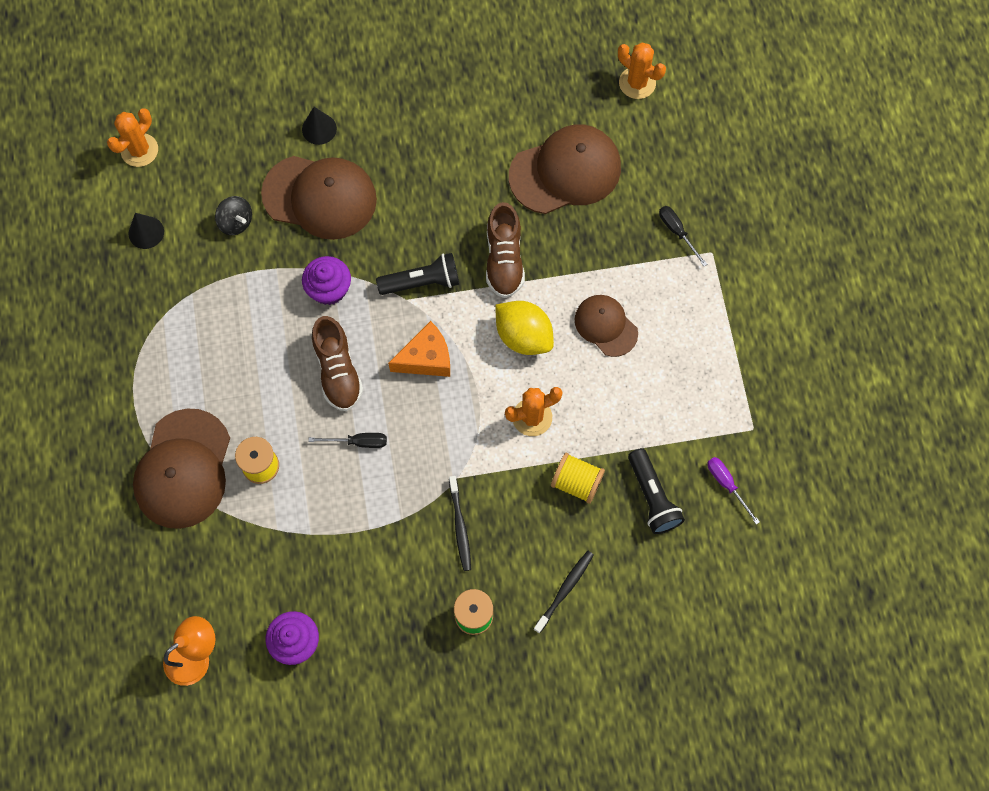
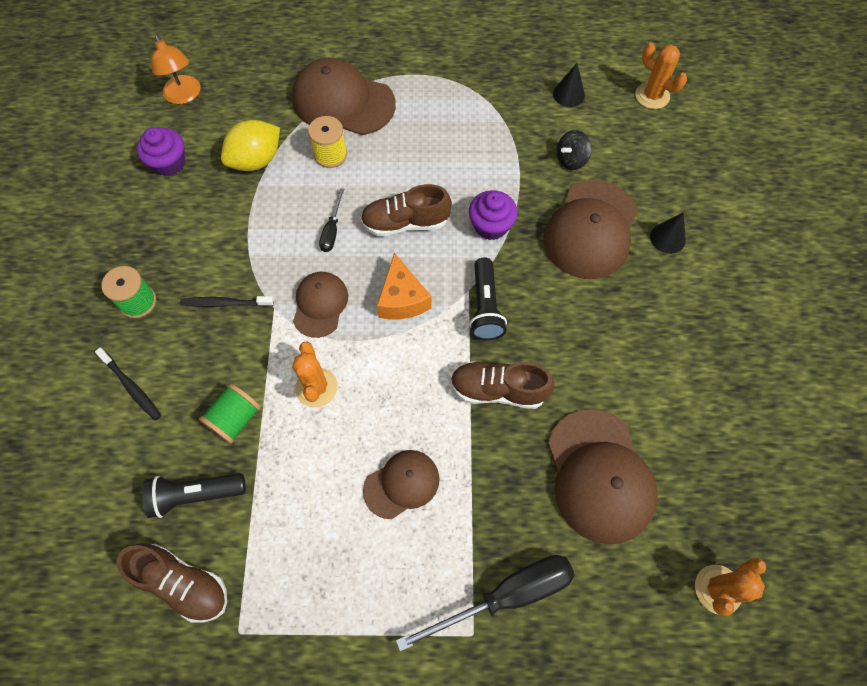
camera: 100 degrees right, 5 degrees down
(446, 434) = (320, 305): none -> brown cap
(523, 336) = (407, 394): yellow lemon -> yellow lemon (256, 160)
(576, 482) = (235, 419): yellow spool -> green spool
(677, 232) = (505, 595): black screwdriver -> black screwdriver, size x2.01
(727, 484) = (183, 583): purple screwdriver -> brown shoe

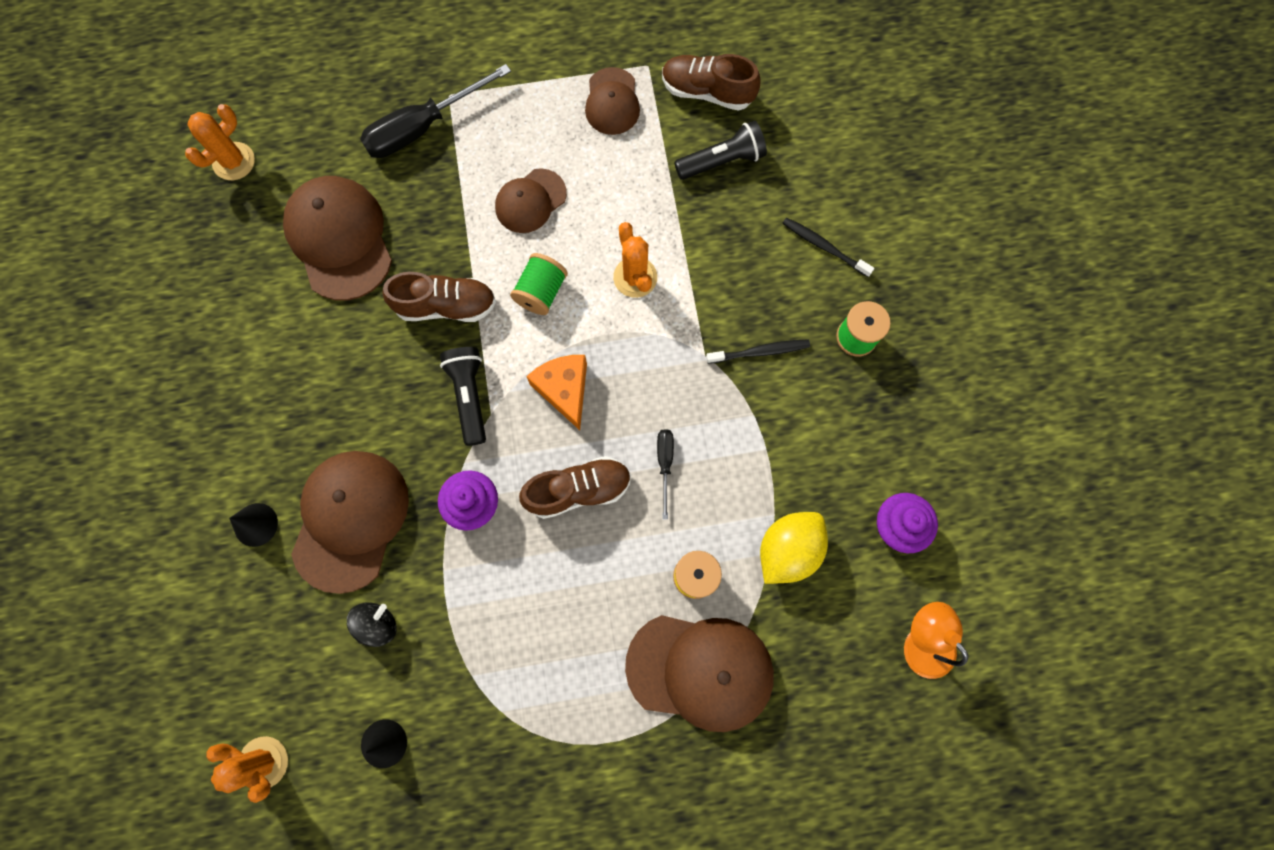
camera: 170 degrees right, 10 degrees up
(235, 419) = (708, 233): green spool -> green spool (541, 292)
(320, 305) = (655, 368): brown cap -> brown cap (612, 102)

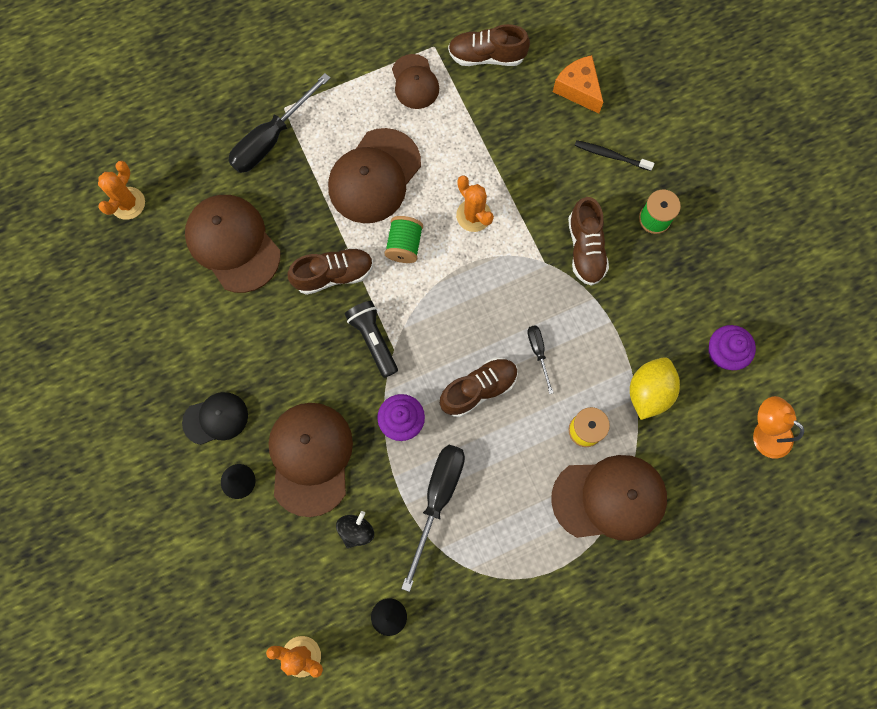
camera: 15 degrees left, 0 degrees up
(254, 442) = (216, 418): none -> black cap
(487, 613) = (437, 500): none -> black screwdriver
(530, 201) = (374, 176): brown cap -> brown cap, size x1.71
(564, 390) = (445, 316): orange cheese -> orange cheese (578, 89)
(722, 161) = (514, 108): black flashlight -> none
(760, 352) = (585, 248): black toothbrush -> brown shoe

